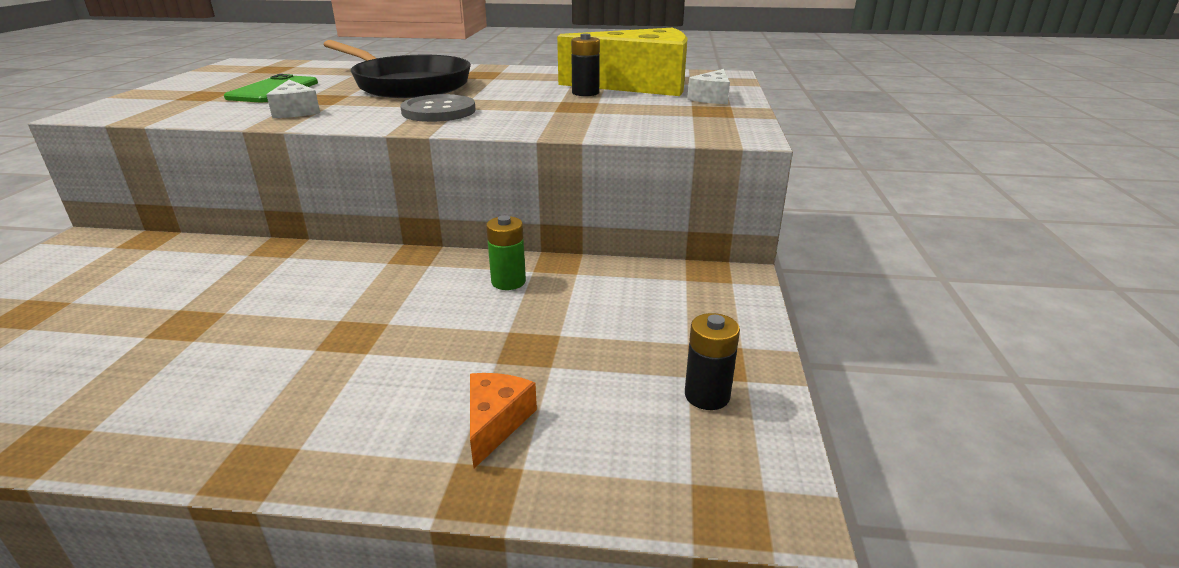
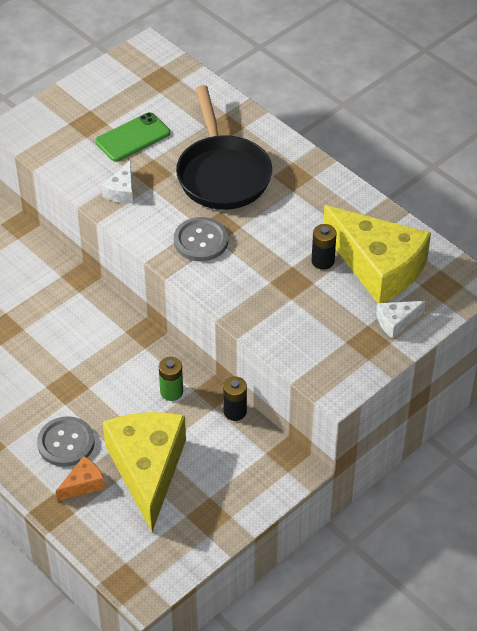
camera: 40 degrees right, 20 degrees up
(412, 390) = (66, 443): none -> grey button
(572, 358) = (147, 469): none -> yellow cheese
(707, 396) = (180, 531): black battery -> black battery (235, 412)

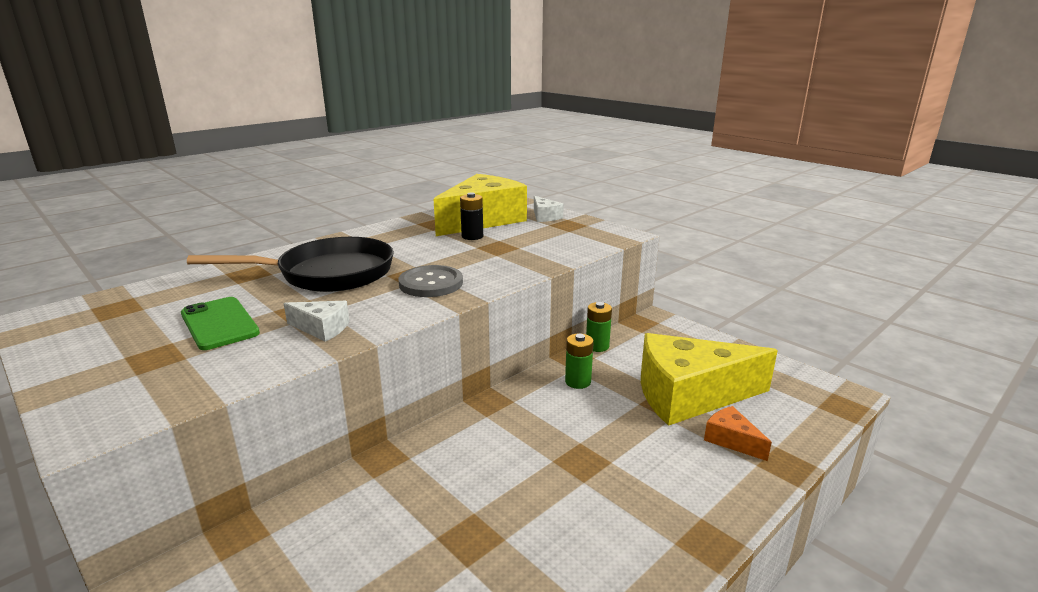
camera: 90 degrees left, 25 degrees down
(66, 443) = (674, 457): grey button -> none
(235, 412) = (597, 346): black battery -> green battery

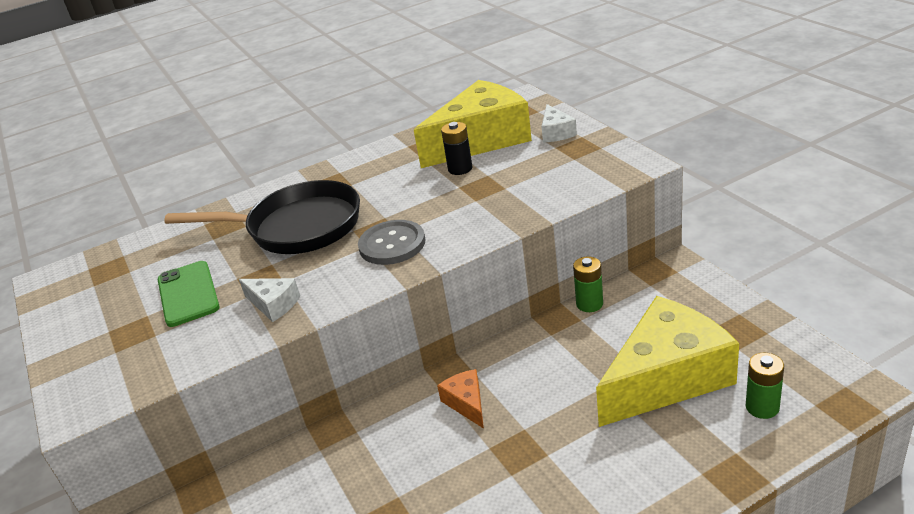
camera: 20 degrees right, 10 degrees up
(578, 382) = (549, 352): green battery -> green battery (762, 407)
(689, 395) = (667, 378): yellow cheese -> yellow cheese turned 135 degrees clockwise
(731, 440) = (688, 440): orange cheese -> orange cheese (467, 403)

